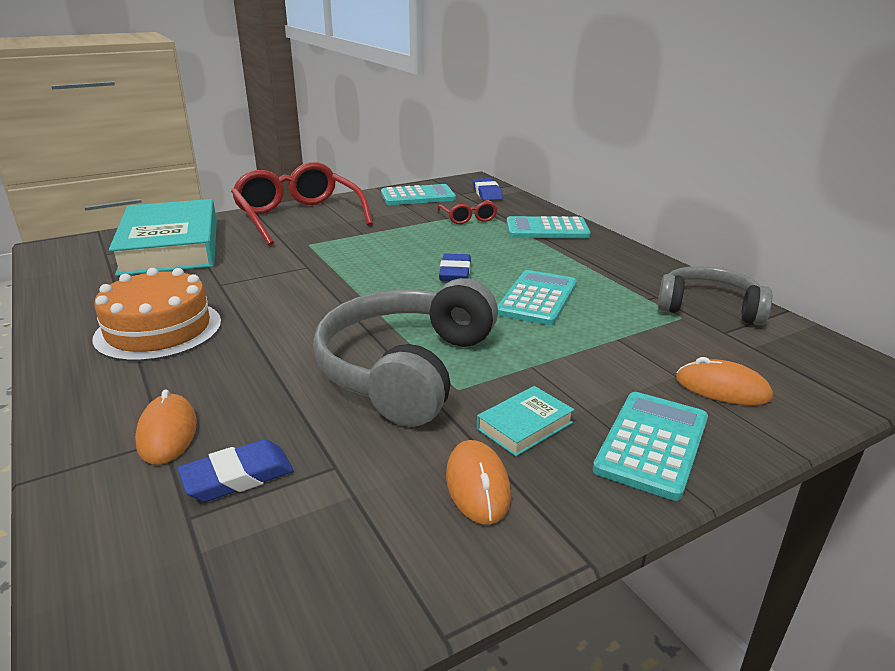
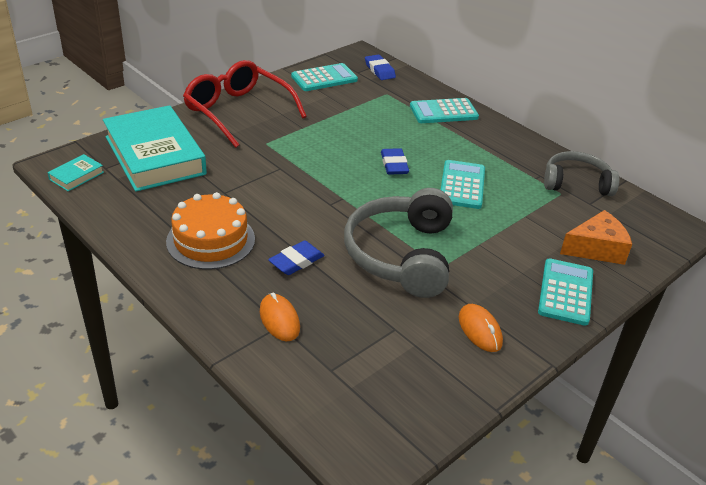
camera: 15 degrees left, 10 degrees up
(238, 476) = (342, 342): blue eraser -> blue eraser (296, 261)
(468, 218) = (378, 103): red glasses -> none
(524, 426) = (491, 288): turquoise book -> turquoise book (76, 176)
(722, 388) = (596, 249): orange mouse -> orange cheese

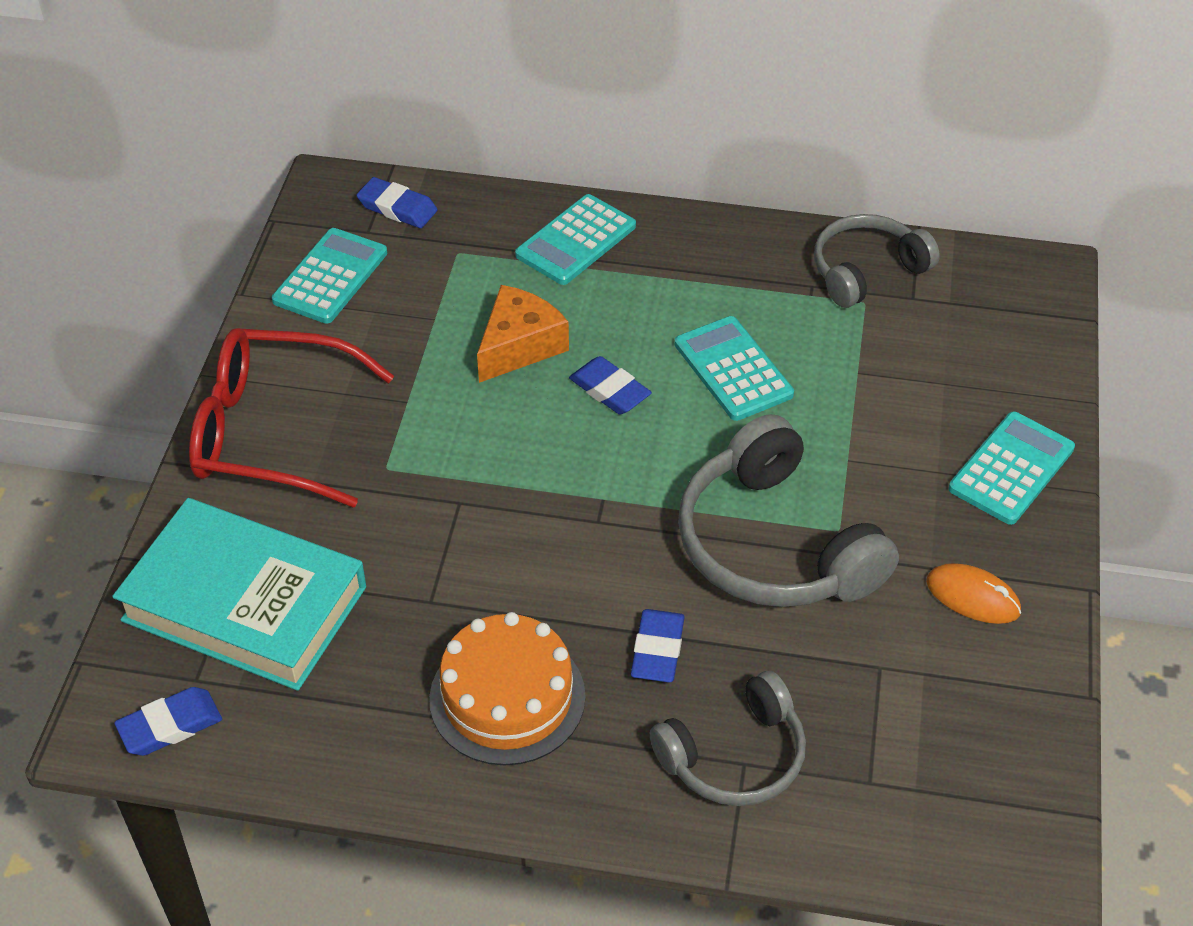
camera: 35 degrees left, 10 degrees up
(76, 176) = (170, 726): turquoise book -> blue eraser
(279, 320) = (735, 756): orange mouse -> grey headphones
(565, 292) = (1011, 469): turquoise calculator -> turquoise calculator turned 60 degrees clockwise
(596, 249) = (985, 372): orange cheese -> orange cheese (519, 346)

